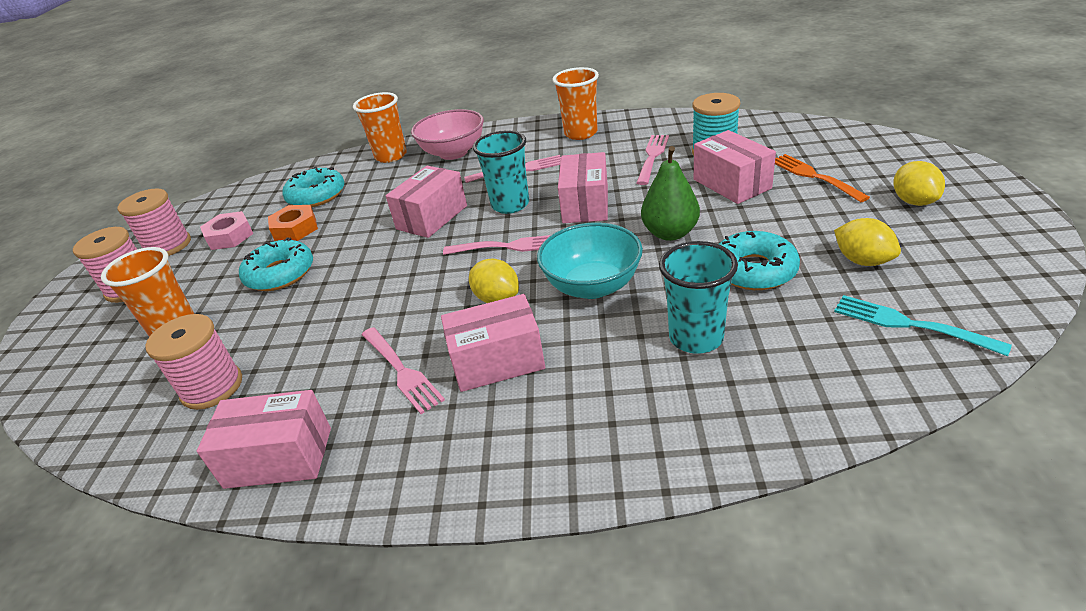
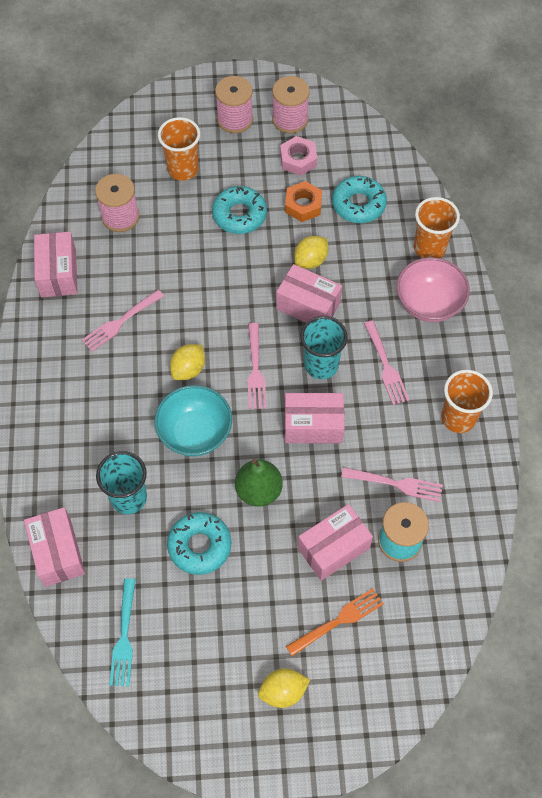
camera: 80 degrees right, 25 degrees up
(497, 361) = (122, 377): pink box -> pink box (58, 553)
(862, 261) = (201, 625): yellow lemon -> yellow lemon (310, 260)
(911, 325) = (124, 636): turquoise fork -> turquoise fork turned 150 degrees clockwise

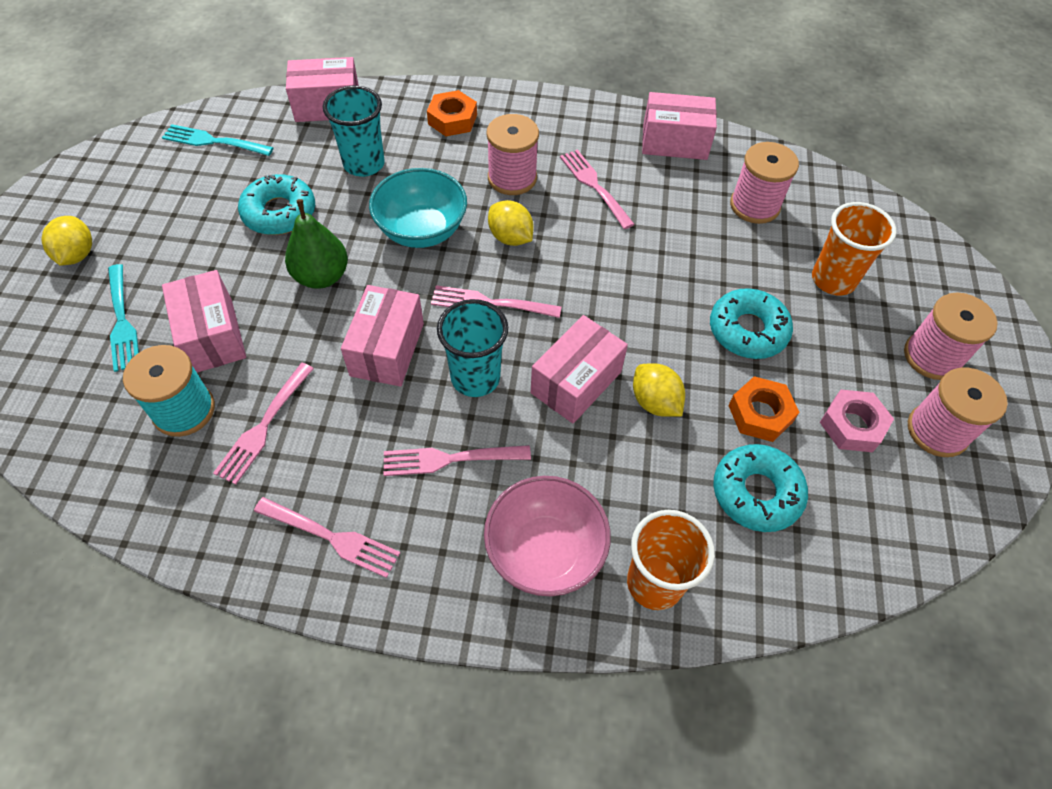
camera: 100 degrees right, 5 degrees down
(58, 442) = (452, 119): none -> orange nut
(123, 381) = (512, 178): none -> pink spool
(337, 621) = (121, 320): orange fork -> turquoise fork
(458, 418) = (330, 537): orange cup -> pink fork

